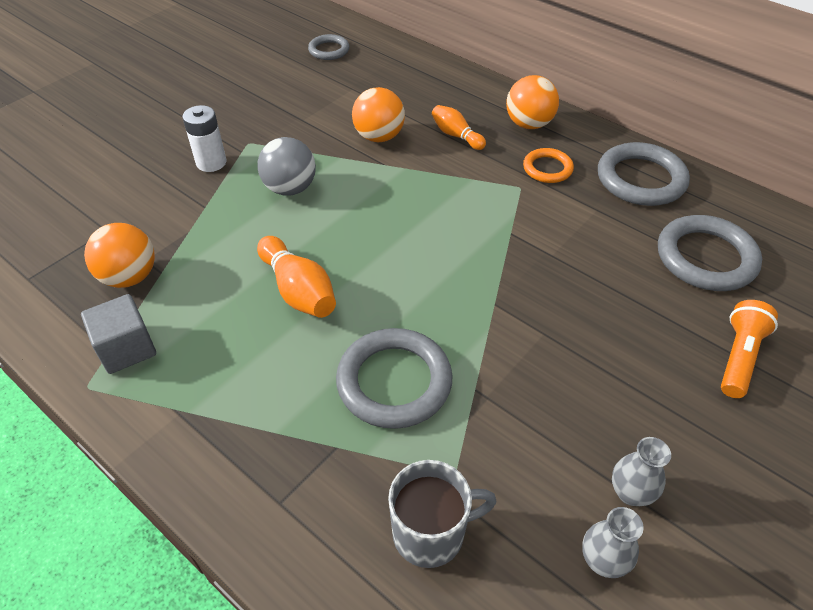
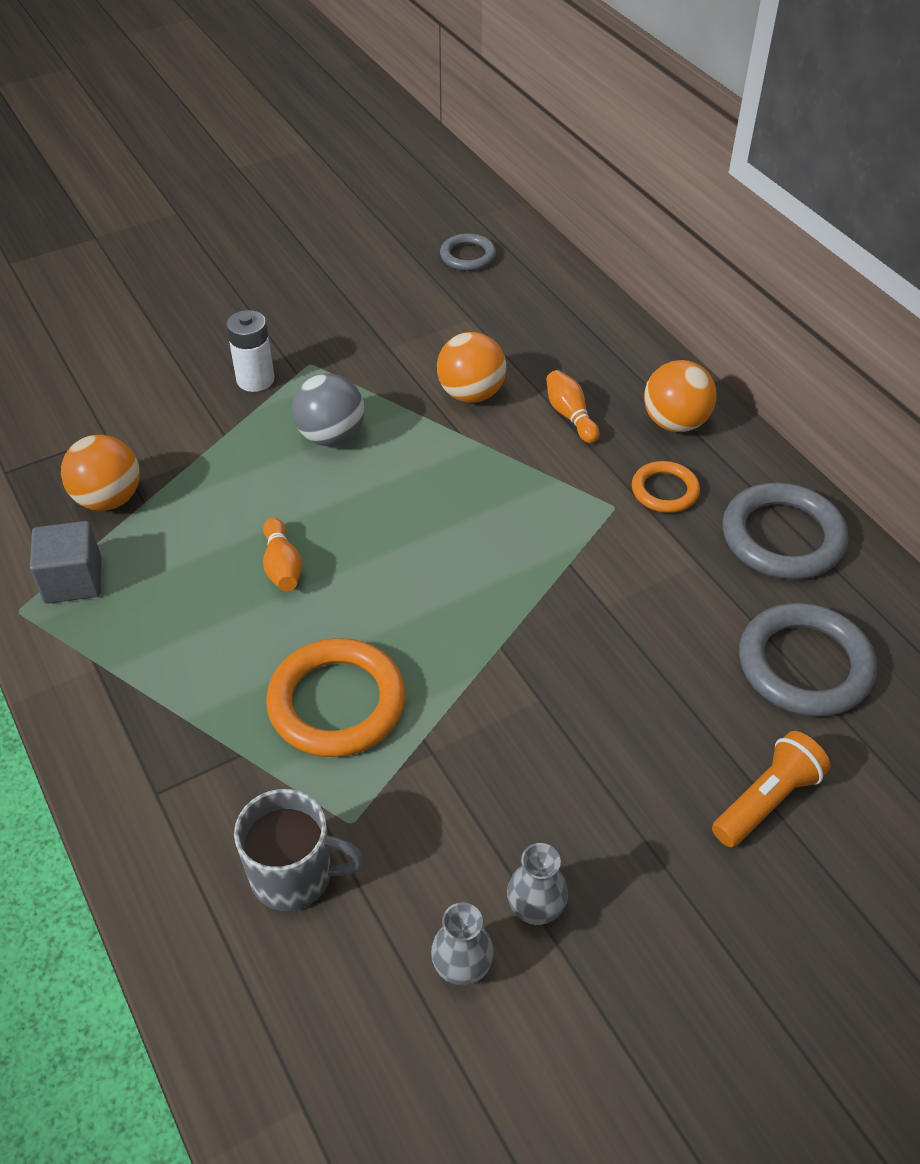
camera: 20 degrees right, 0 degrees up
(298, 291) = (282, 566): orange bowling pin -> orange bowling pin, size x0.64
(394, 382) = (337, 703): grey ring -> orange ring

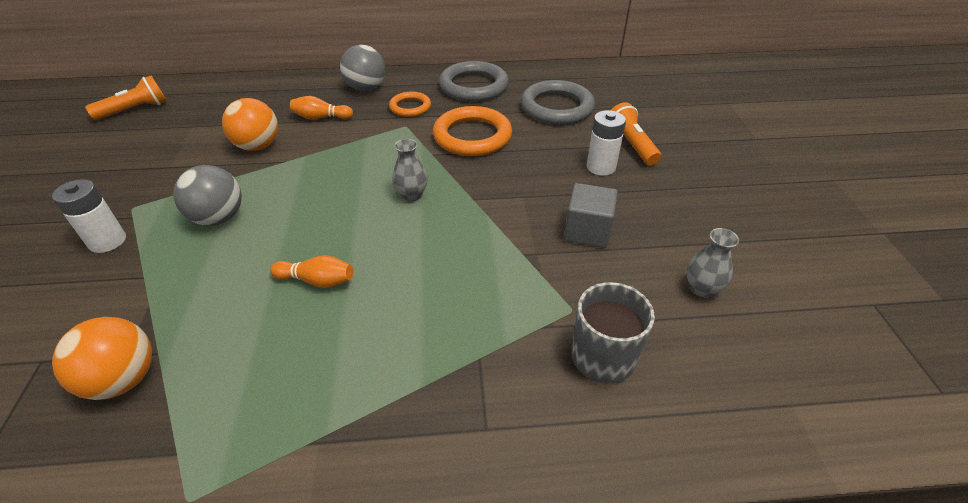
camera: 65 degrees left, 5 degrees down
(73, 580) = (195, 436): grey cube -> grey cube (587, 231)
(337, 703) = (467, 287): orange ring -> orange ring (472, 136)
(467, 256) = (135, 110): grey ring -> orange flashlight
(535, 909) = (669, 245): grey vase -> grey vase (411, 195)
(673, 774) = (601, 167): none -> white battery
(675, 423) = (366, 88): orange ball -> grey ball

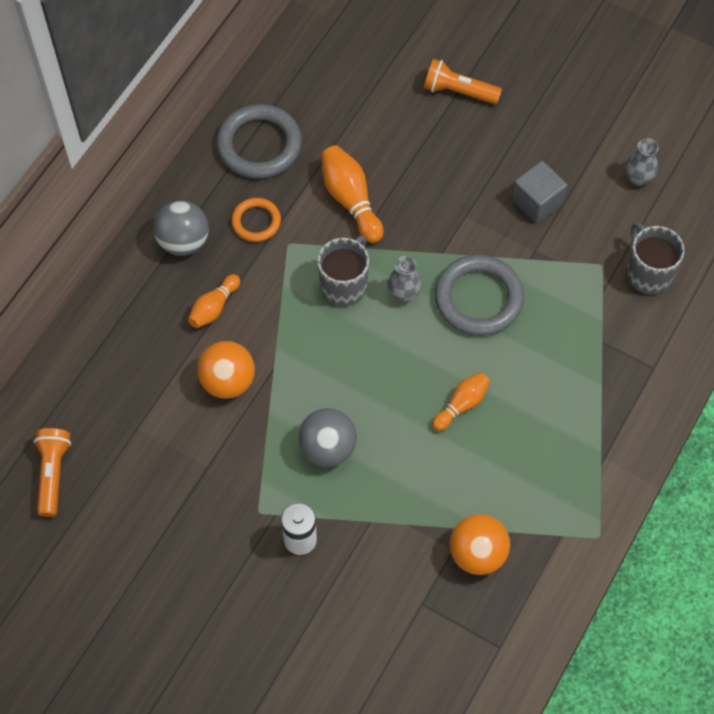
camera: 55 degrees left, 20 degrees up
(392, 163) = (344, 285): none -> grey mug
(472, 136) = (350, 200): orange ring -> orange bowling pin
(557, 107) = (356, 103): grey ring -> grey ring (478, 298)
(601, 167) = (471, 136): white battery -> none

